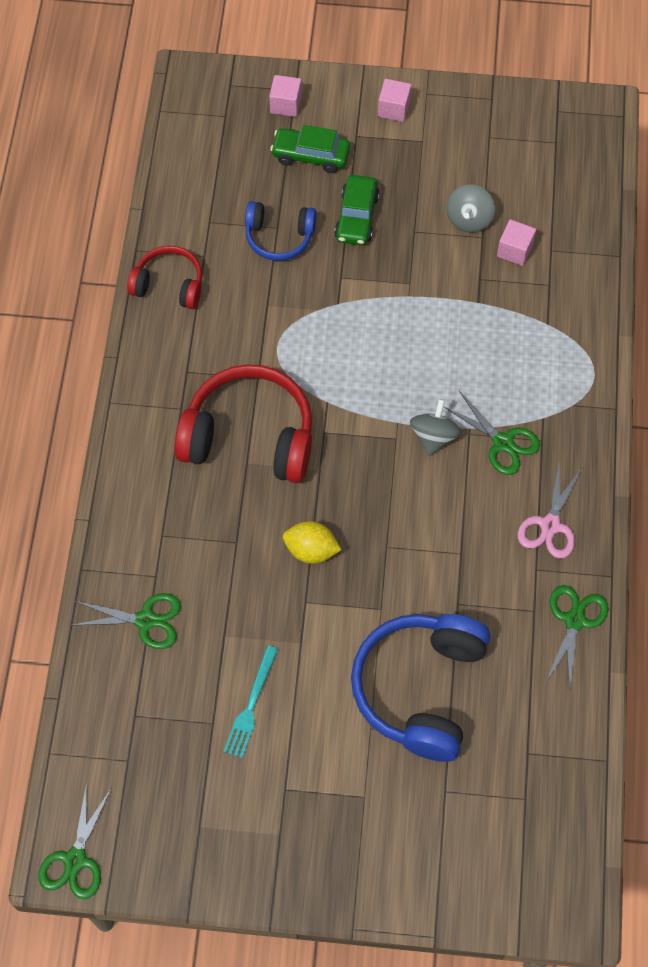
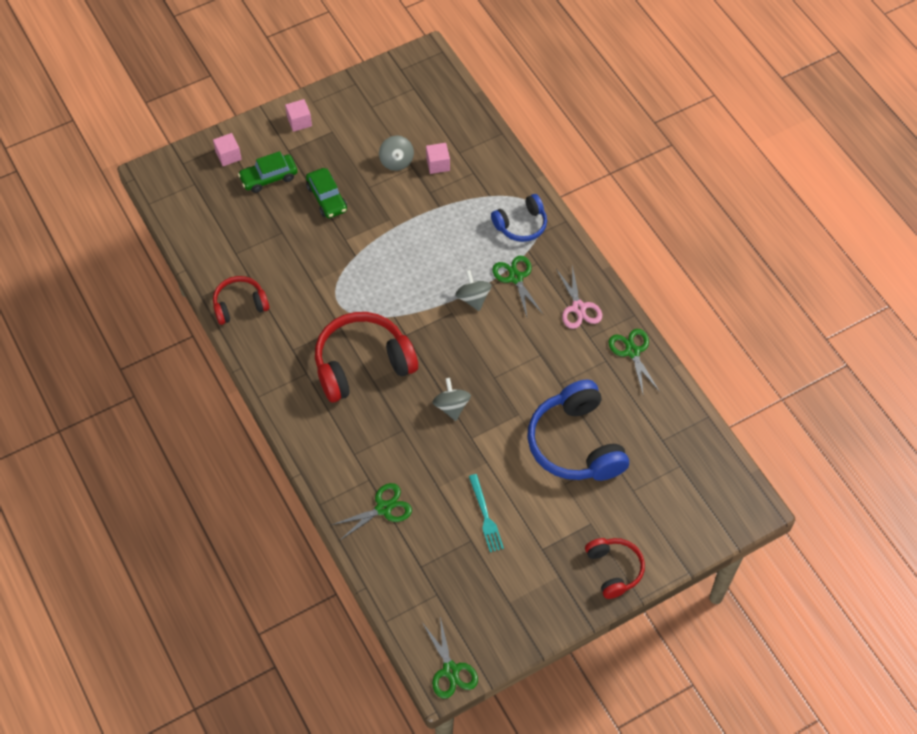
camera: 35 degrees left, 5 degrees down
(279, 237) = (287, 237): blue headphones -> blue headphones (521, 225)
(311, 550) = (451, 406): yellow lemon -> grey spinning top
(349, 872) = (614, 569): none -> red headphones
(502, 442) = (516, 278): green scissors -> green scissors turned 120 degrees counterclockwise

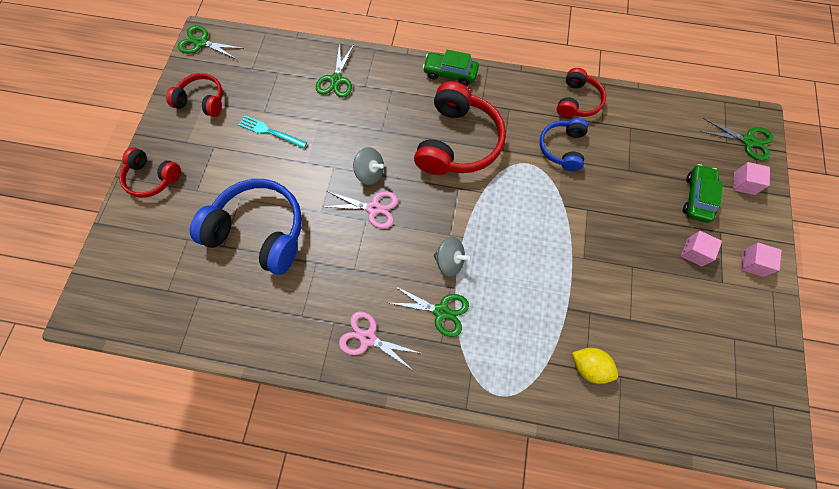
camera: 130 degrees right, 10 degrees up
(327, 198) = (642, 225): green car -> green car (450, 73)
(396, 161) = (647, 311): grey spinning top -> none
(438, 164) = (619, 345): pink cube -> pink cube (694, 252)
(469, 172) = (589, 366): none -> yellow lemon
(479, 380) = (373, 208): none -> pink scissors
(509, 604) = (202, 101): none -> red headphones
(521, 225) = (493, 363): blue headphones -> blue headphones (562, 148)
(632, 352) = (288, 345): green scissors -> green scissors (748, 141)

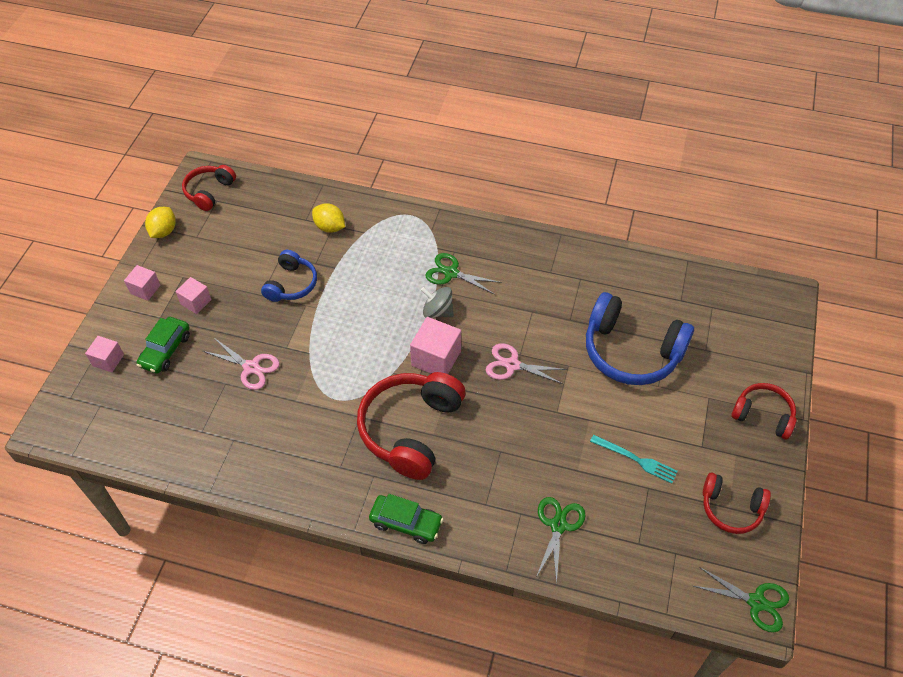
camera: 175 degrees left, 15 degrees down
(368, 338) = (519, 258): pink scissors -> pink scissors (251, 367)
(370, 173) = (515, 402): grey spinning top -> none
(445, 209) = (436, 358): none -> pink cube
(562, 148) = (291, 413): blue headphones -> blue headphones (291, 284)
(577, 101) = (253, 469): red headphones -> red headphones (209, 192)
(748, 141) = (74, 405): green scissors -> none
(774, 343) = (163, 231): none -> yellow lemon

